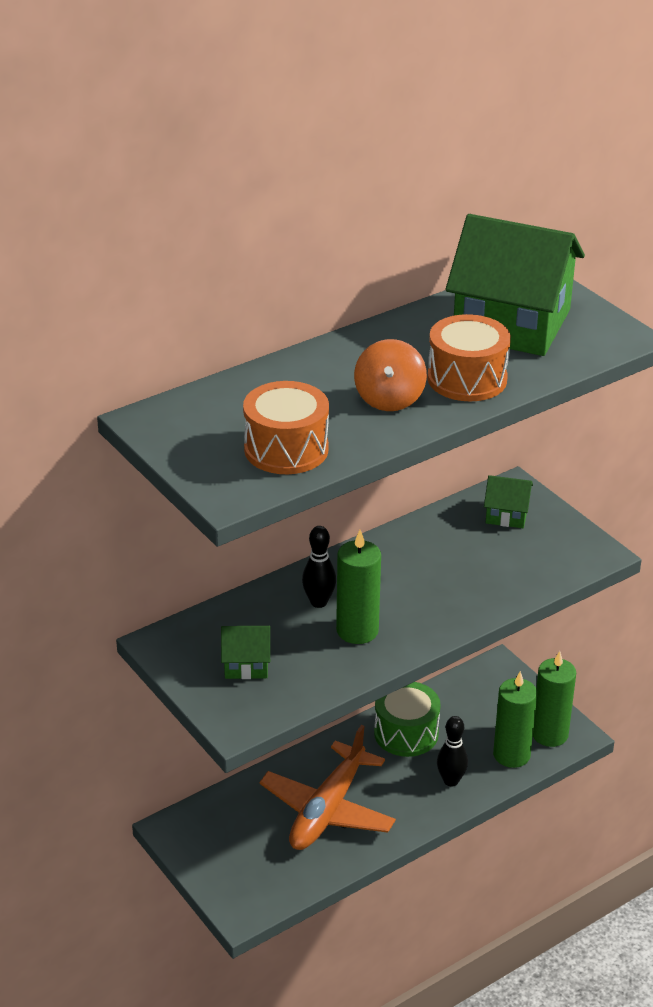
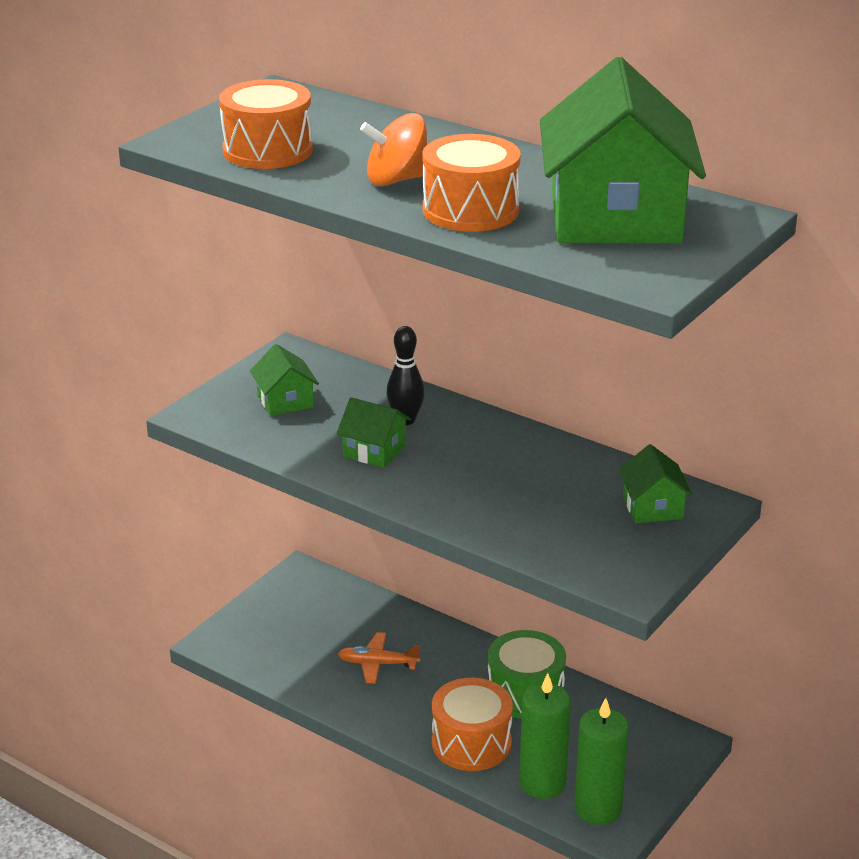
camera: 70 degrees right, 5 degrees down
(327, 810) = (377, 664): orange plane -> orange plane, size x0.49
(357, 630) = (374, 450): green candle -> green house
(451, 781) = (471, 743): black bowling pin -> orange drum

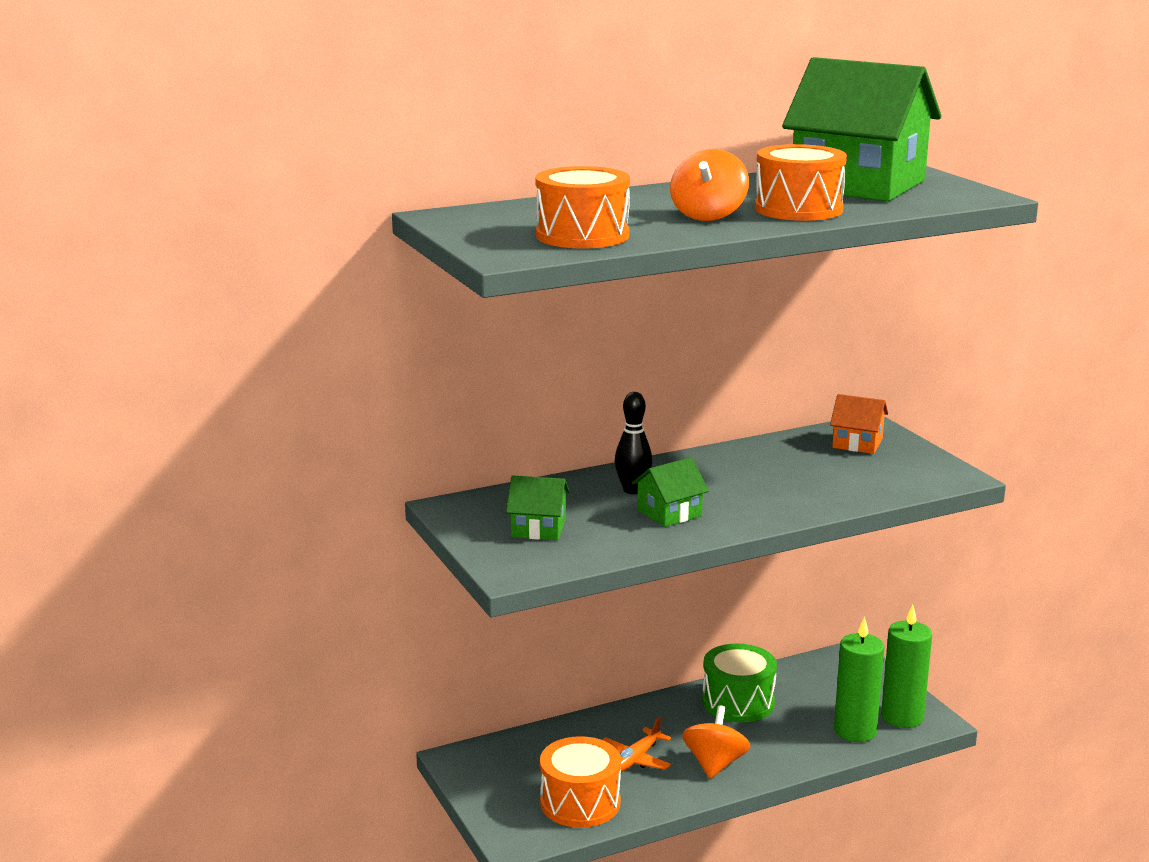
camera: 60 degrees left, 10 degrees down
(408, 711) = (715, 764): none -> orange spinning top
(471, 743) = (781, 747): orange drum -> orange drum (580, 802)
(653, 507) = (857, 443): green house -> orange house

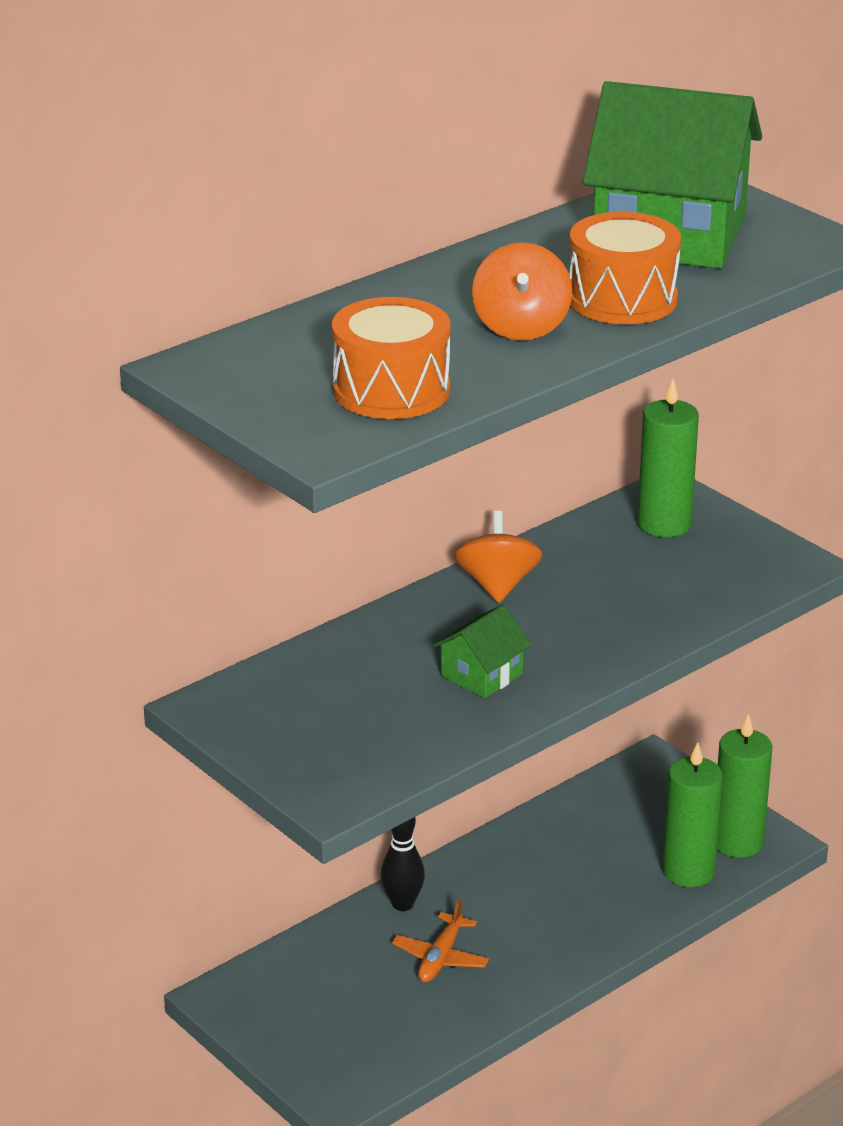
camera: 15 degrees left, 10 degrees up
(538, 528) = (333, 724): green house -> none
(580, 802) = (396, 1030): orange drum -> none
(632, 490) = (422, 644): black bowling pin -> black bowling pin (402, 904)
(715, 764) = (538, 947): orange spinning top -> orange spinning top (497, 585)
(738, 702) = (537, 854): green drum -> none
(857, 443) = (664, 524): orange house -> green candle

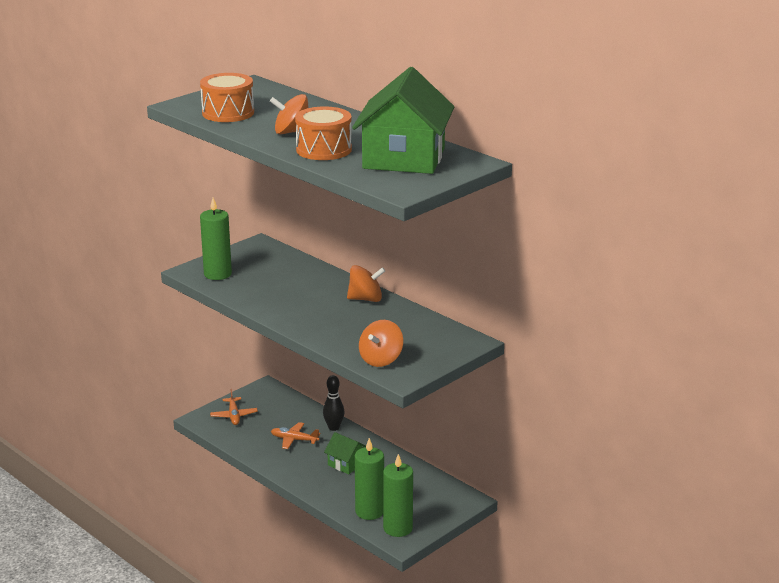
camera: 85 degrees right, 5 degrees down
(333, 1044) = (234, 416): none -> orange plane
(481, 675) = (285, 298): green house -> green house (346, 463)
(664, 524) = (436, 340): green candle -> green candle (217, 274)
(735, 580) = (381, 359): none -> orange spinning top

